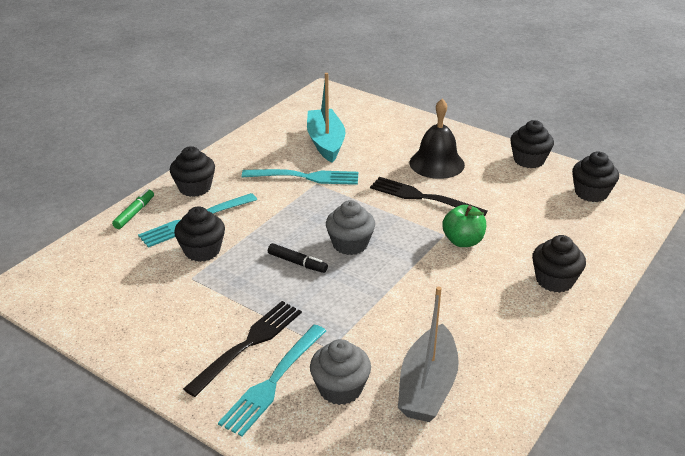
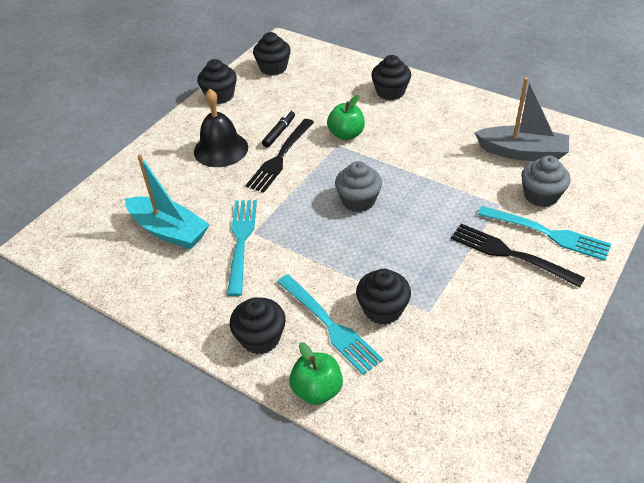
camera: 90 degrees left, 10 degrees up
(134, 213) = (317, 390): green marker -> green apple
(297, 262) = (391, 234): black marker -> black marker (279, 132)
(325, 142) = (169, 231): turquoise boat -> turquoise boat turned 135 degrees counterclockwise

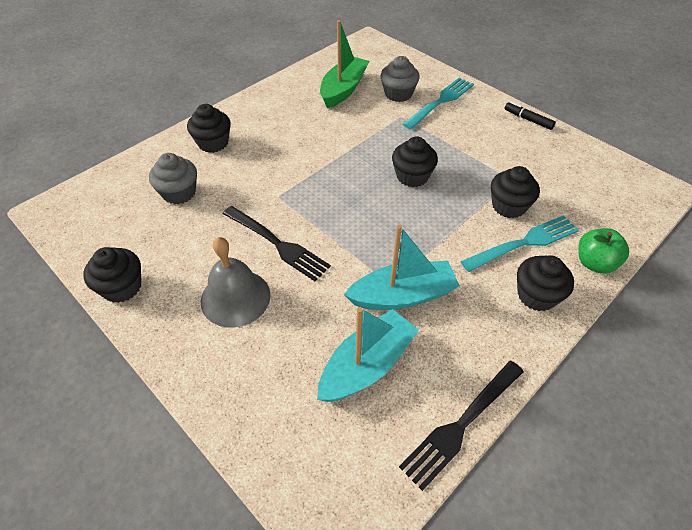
camera: 80 degrees left, 5 degrees up
(221, 149) = (235, 297): black bell -> grey bell
(241, 241) = (402, 295): turquoise fork -> turquoise boat
(273, 68) = (99, 226): black cupcake -> black cupcake (412, 176)
(279, 132) = (232, 239): black marker -> black marker (528, 120)
(346, 134) = (265, 186): green apple -> none
(358, 201) = (369, 196): grey cupcake -> grey cupcake (179, 193)
(510, 254) = (458, 124): black fork -> black fork (461, 424)
(522, 152) = (343, 89): grey boat -> green boat

